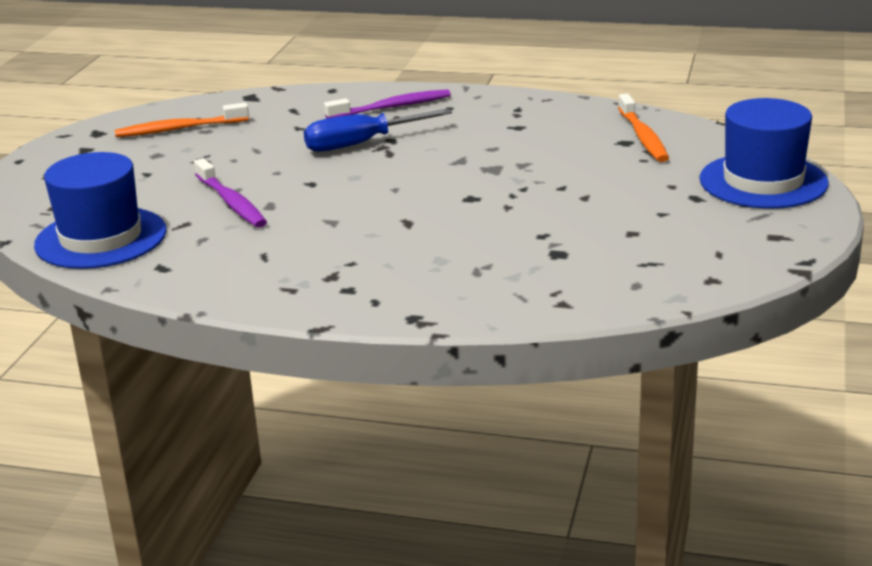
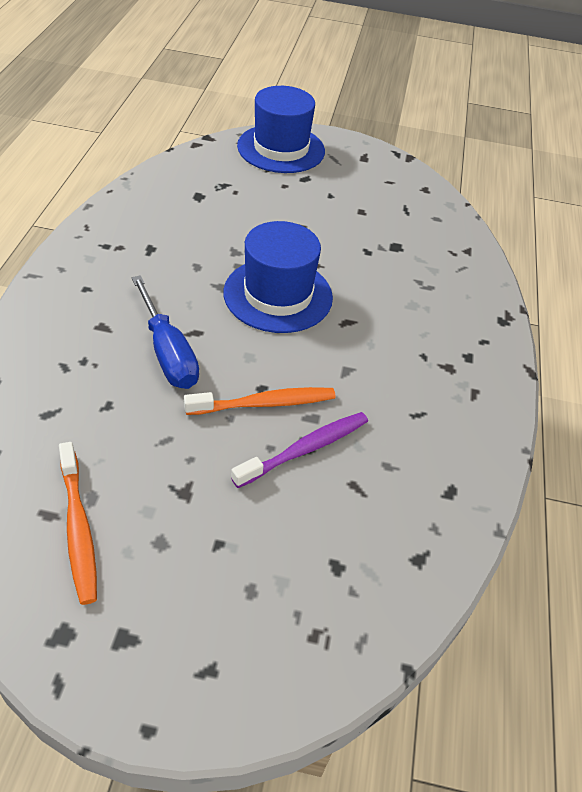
camera: 100 degrees left, 20 degrees up
(101, 238) = (393, 560): blue hat -> blue hat (278, 295)
(392, 107) = (72, 329): purple toothbrush -> none
(643, 137) = (190, 186): orange toothbrush -> orange toothbrush (264, 403)

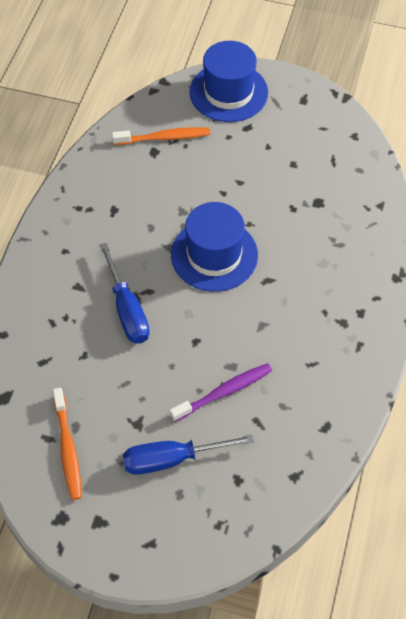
camera: 10 degrees right, 10 degrees up
(238, 539) = (172, 459): none -> blue screwdriver
(264, 403) = (197, 354): orange toothbrush -> orange toothbrush (164, 138)

